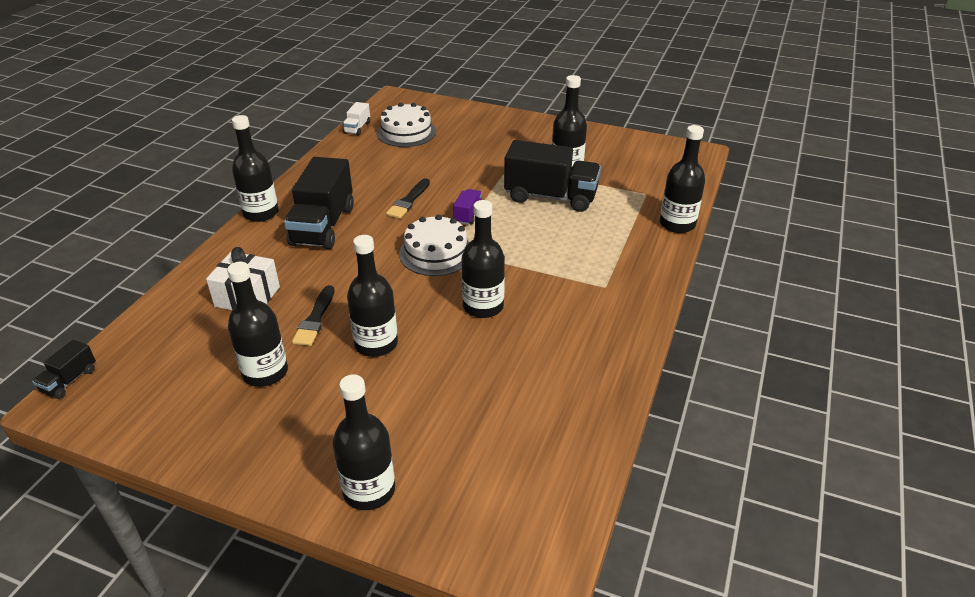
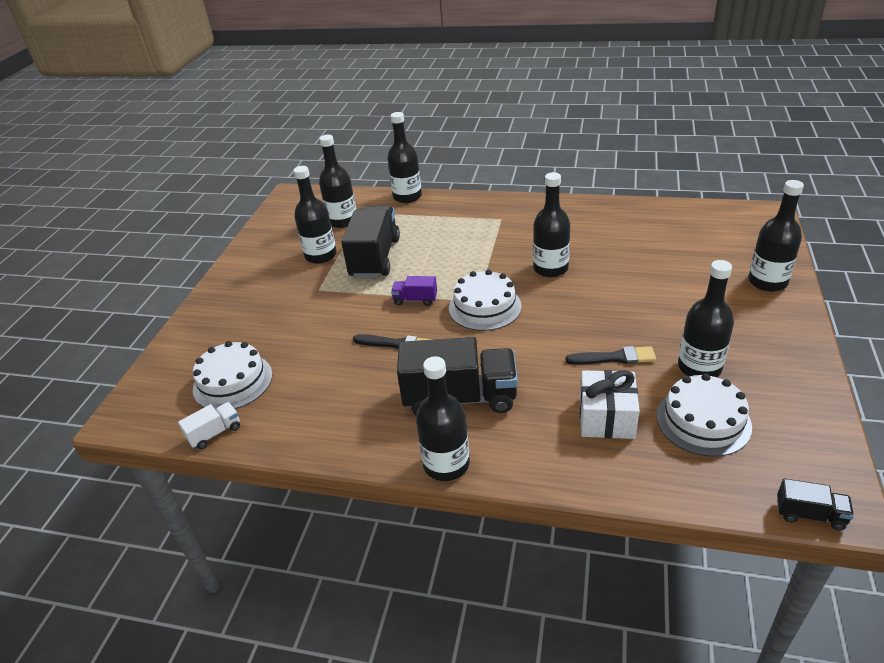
camera: 95 degrees left, 0 degrees up
(202, 352) = (703, 421): none -> white cake
(357, 128) = (215, 433): white truck -> white truck turned 45 degrees counterclockwise
(376, 344) = (626, 313): black bottle -> black bottle (342, 221)

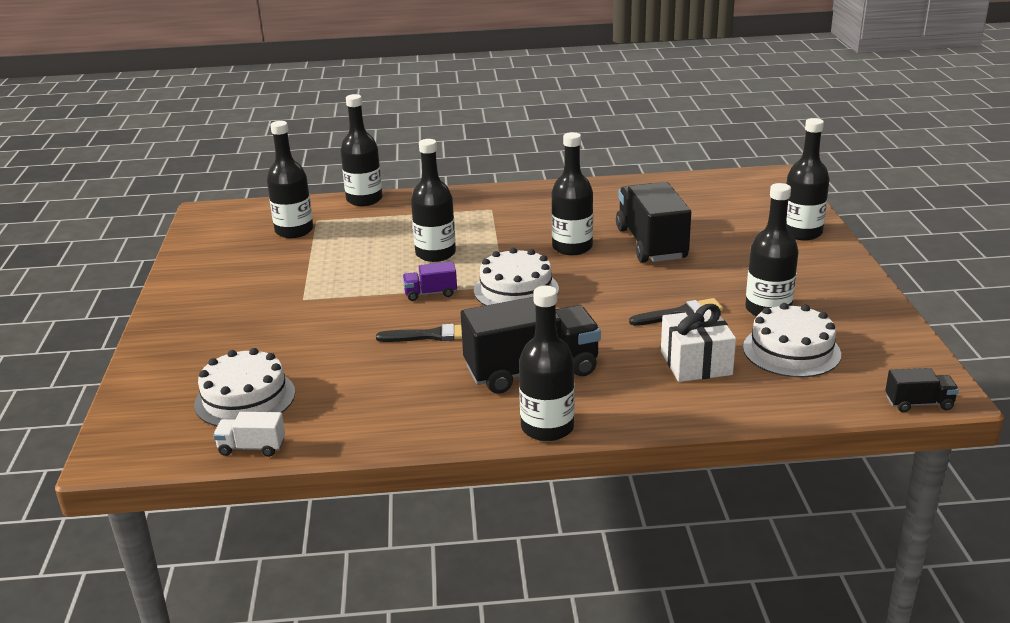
camera: 20 degrees left, 10 degrees down
(215, 433) = (252, 447): white truck -> white truck turned 120 degrees counterclockwise
(321, 255) = (286, 267): black bottle -> black bottle (435, 254)
(375, 258) = (357, 261): black truck -> black truck (651, 244)

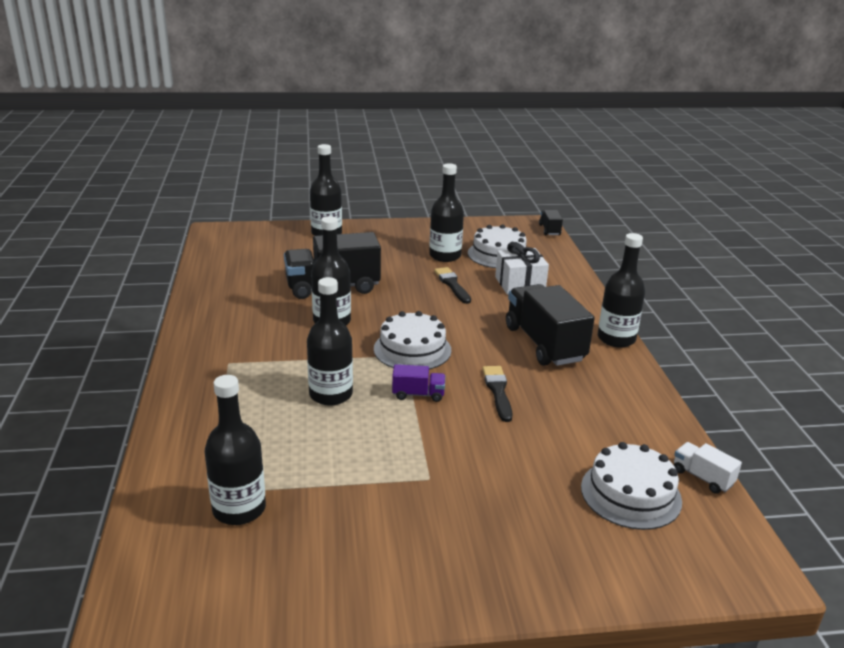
camera: 95 degrees left, 0 degrees up
(252, 447) = (702, 477): white truck -> white truck turned 135 degrees clockwise
(364, 199) = (159, 455): black bottle -> none
(430, 293) = (418, 394): purple truck -> purple truck turned 75 degrees counterclockwise

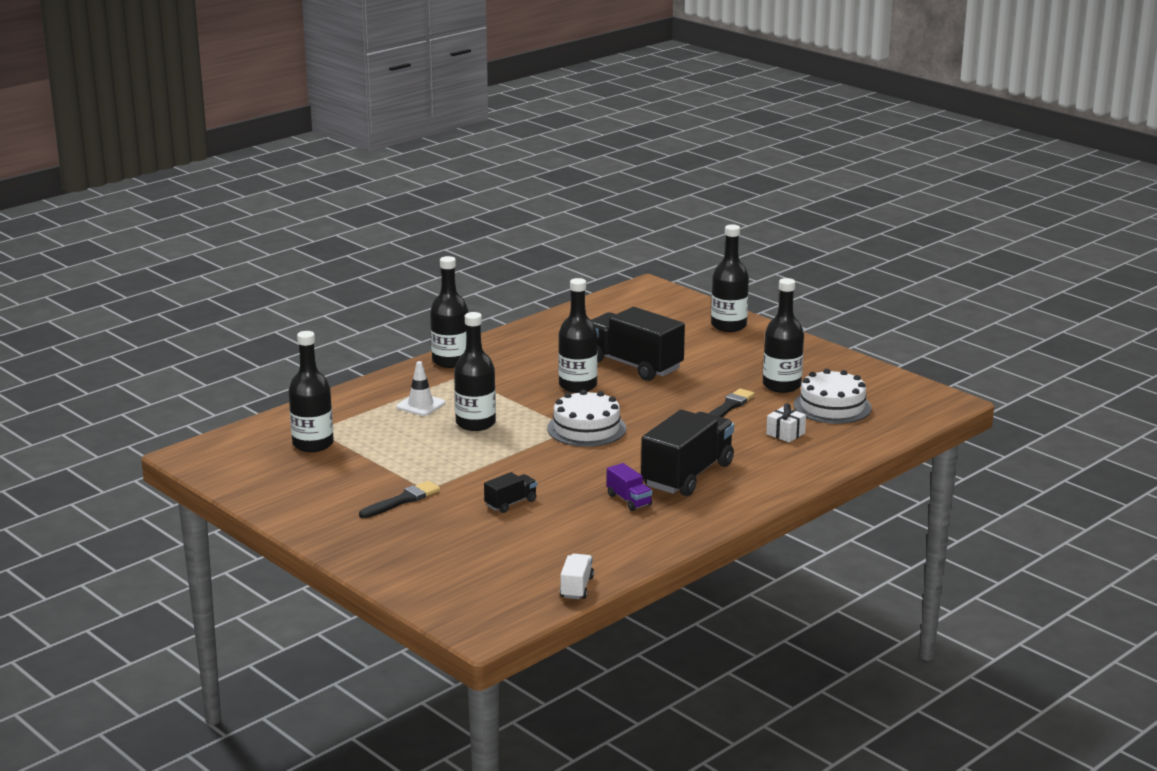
camera: 55 degrees right, 5 degrees down
(252, 407) = (420, 405): none -> white traffic cone
(418, 394) = (525, 452): purple truck -> purple truck (629, 500)
(498, 391) = (577, 479): black brush -> black brush (402, 500)
(520, 284) = (785, 433): white gift -> white gift, size x0.59
(549, 230) = (943, 412): black truck -> black truck (511, 503)
(616, 339) = (752, 503): black bottle -> black bottle (450, 361)
(630, 494) = (512, 564): white cake -> none

